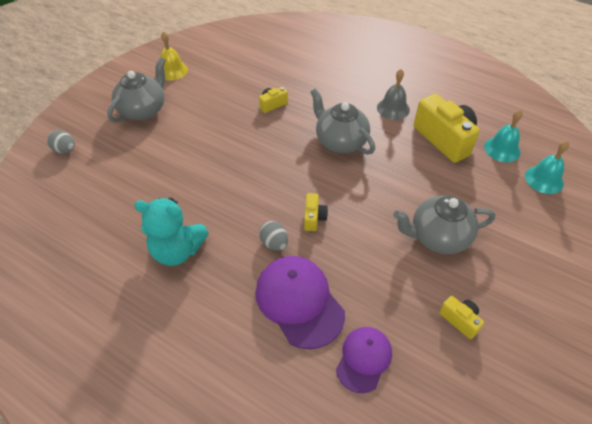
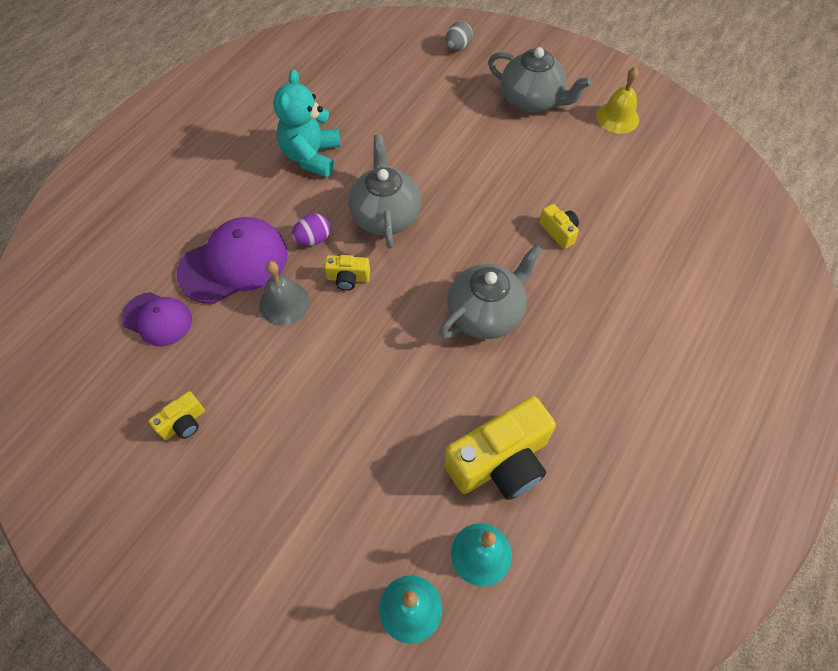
camera: 90 degrees right, 10 degrees up
(274, 243) = (313, 239): grey egg -> purple egg
(393, 108) = (569, 392): grey bell -> grey bell (284, 303)
(438, 237) = (306, 419): grey teapot -> grey teapot (385, 215)

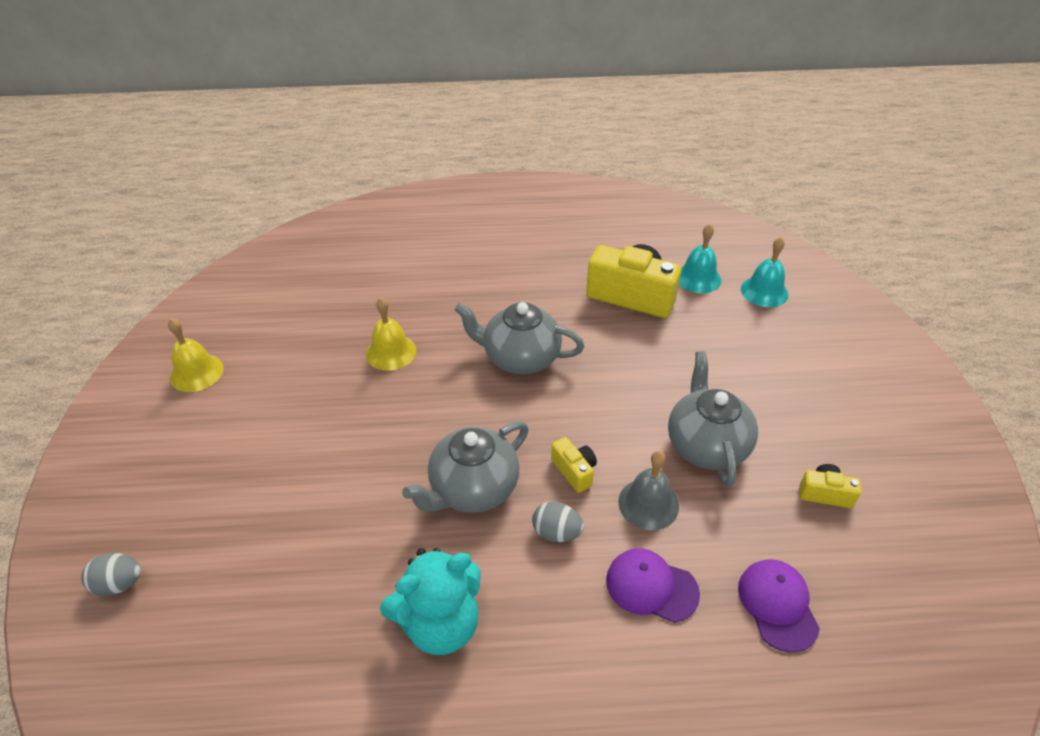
camera: 125 degrees left, 15 degrees down
(234, 263) = (651, 586): purple cap -> purple cap, size x0.62
(313, 239) = (556, 532): purple egg -> grey egg
(532, 100) = (202, 452): grey teapot -> grey teapot (706, 445)
(559, 232) = (391, 352): yellow camera -> yellow bell

